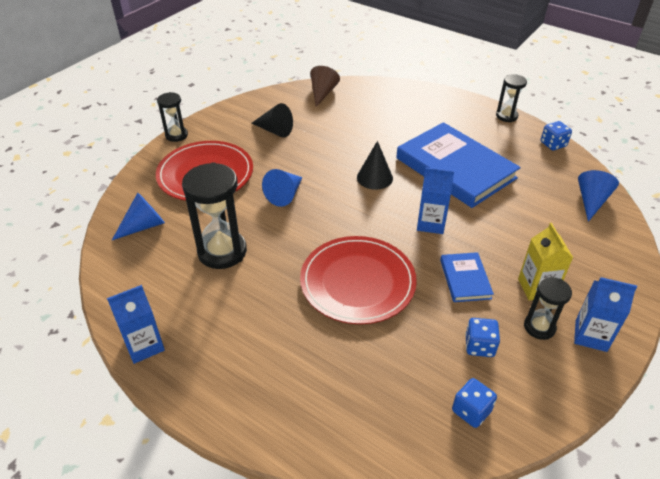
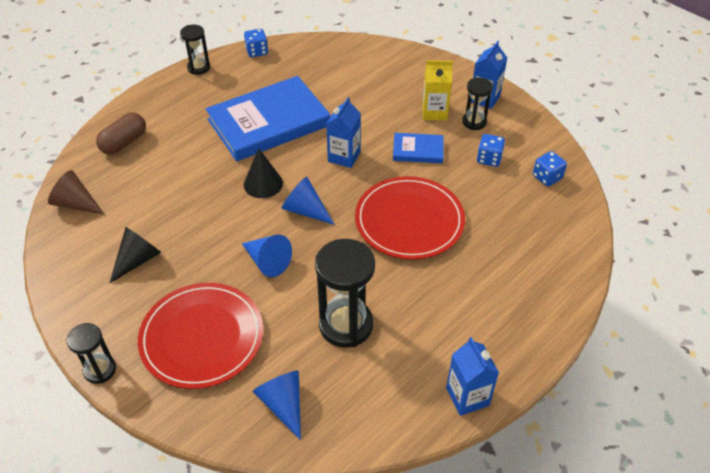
camera: 80 degrees left, 5 degrees up
(394, 99) = (124, 143): none -> brown capsule
(591, 201) = (342, 53): blue cone -> blue cone (305, 210)

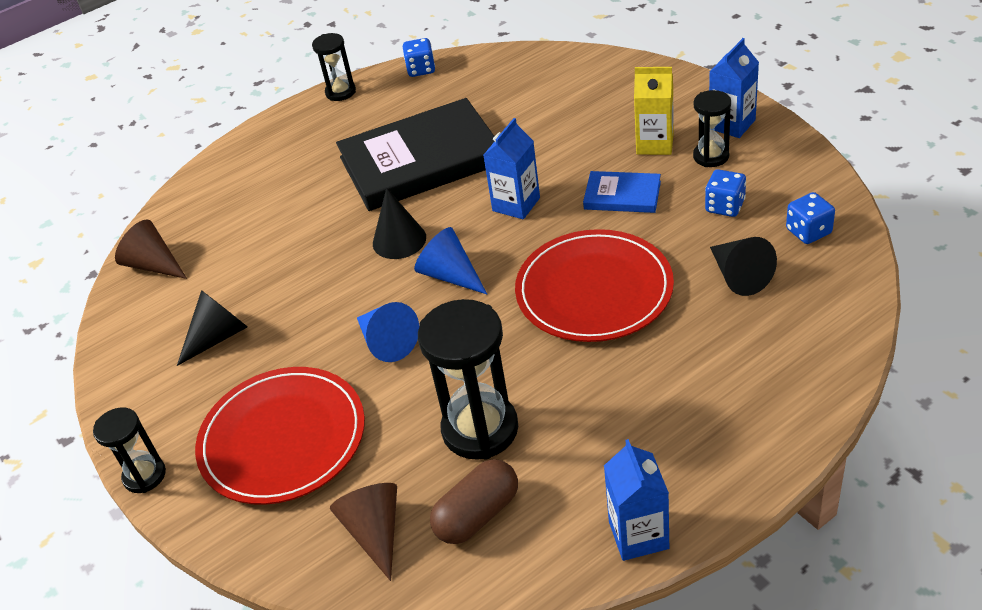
camera: 15 degrees right, 5 degrees down
(124, 143) = (228, 188): brown capsule -> brown capsule (477, 515)
(269, 122) = (421, 161): blue book -> black book
(283, 404) = (375, 532): blue cone -> brown cone
(506, 209) = (739, 276): none -> black cone

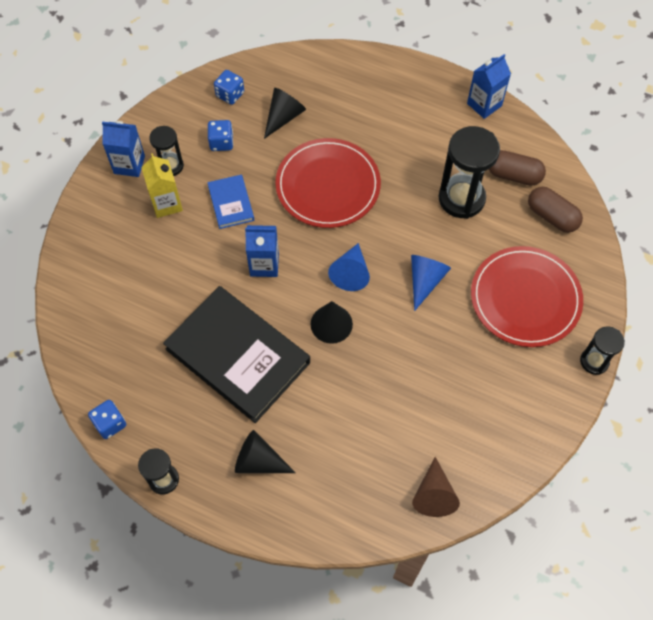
camera: 125 degrees left, 20 degrees up
(218, 337) = (474, 392): black cone -> black cone (259, 461)
(375, 532) = (552, 216): brown cone -> brown capsule

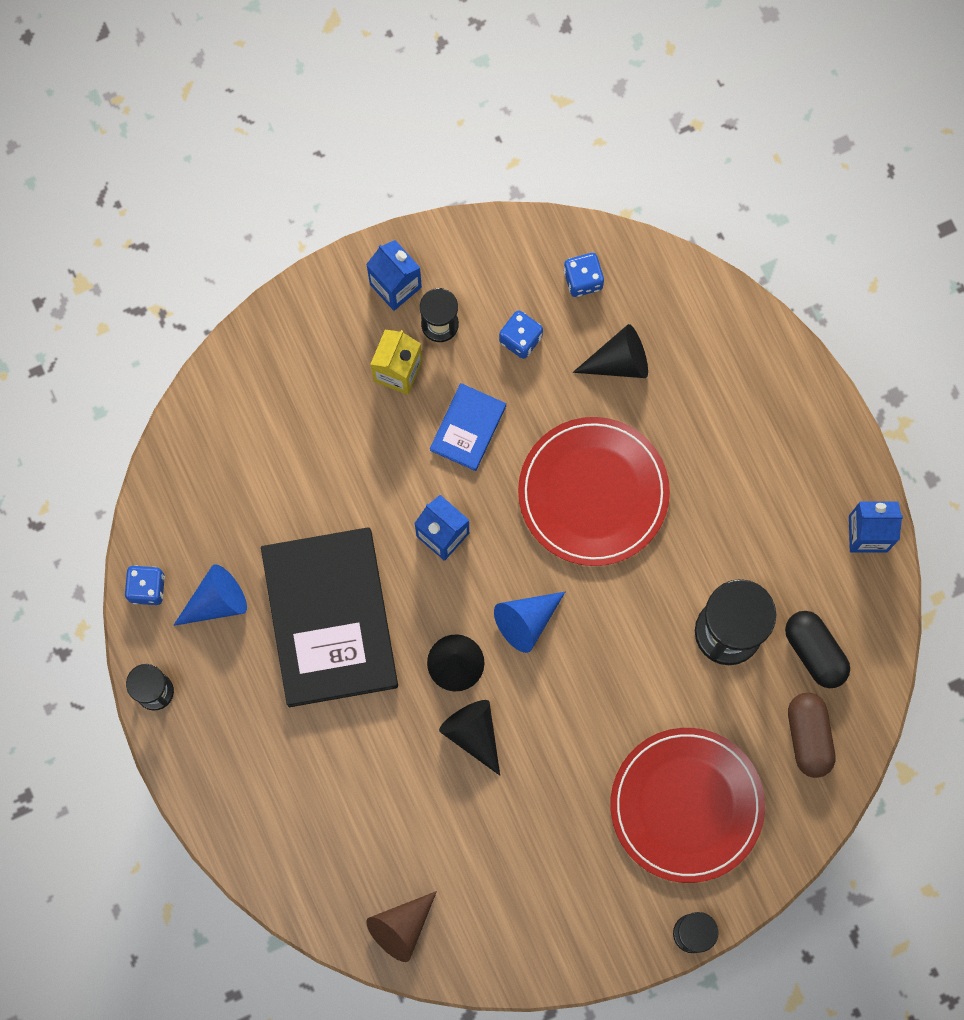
camera: 40 degrees right, 15 degrees up
(259, 461) = (260, 750): black cone -> black cone (473, 733)
(425, 281) = (597, 696): blue cone -> blue cone (216, 601)
(513, 175) = (815, 651): brown capsule -> black capsule

